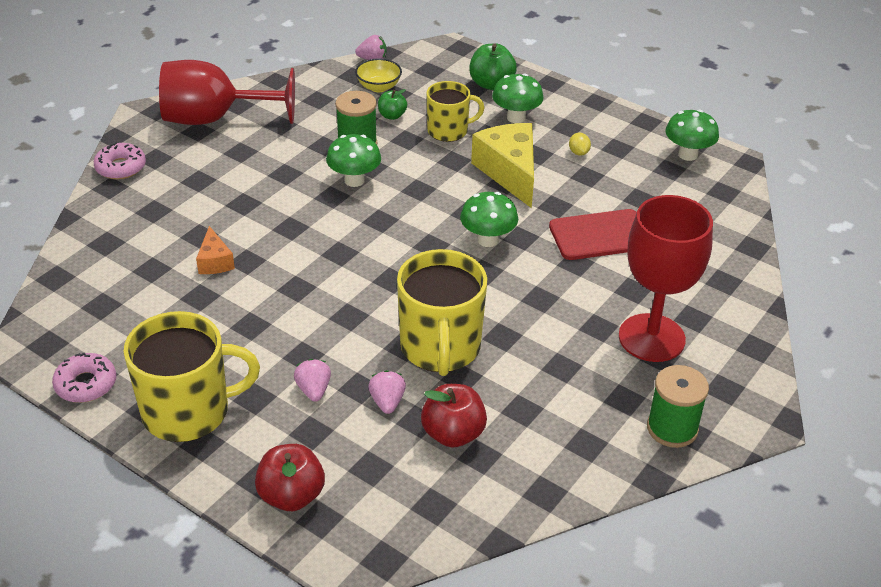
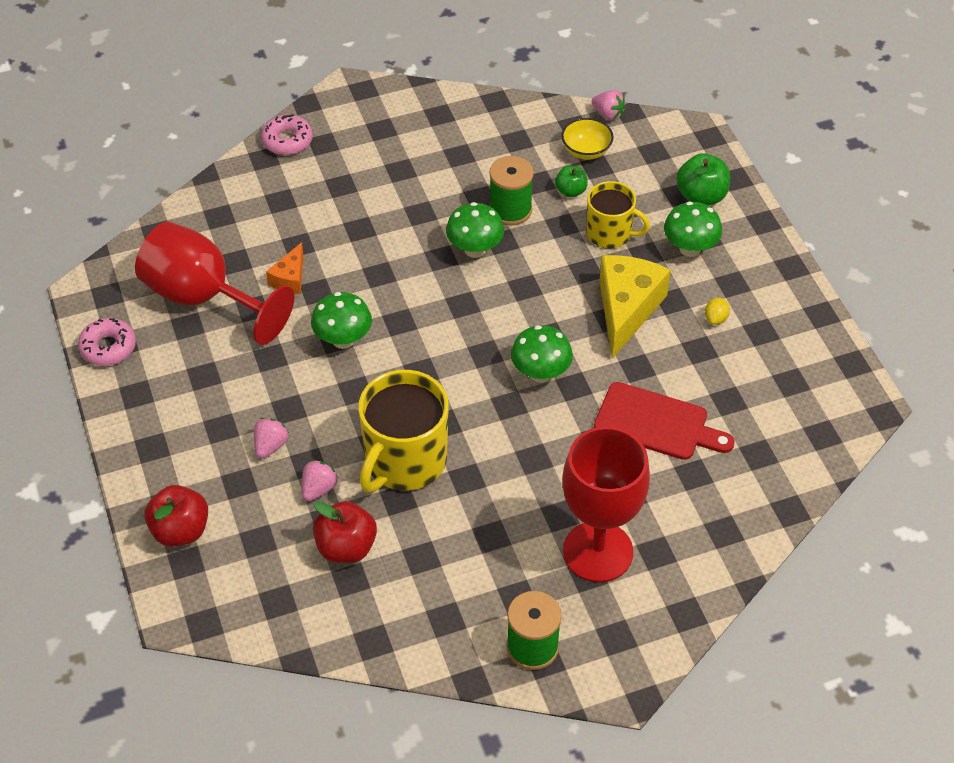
camera: 35 degrees right, 10 degrees up
(188, 411) = (163, 413): yellow mug -> none
(214, 119) = (405, 121): red goblet -> red goblet (203, 297)
(688, 154) = (827, 374): green mushroom -> green mushroom (343, 340)

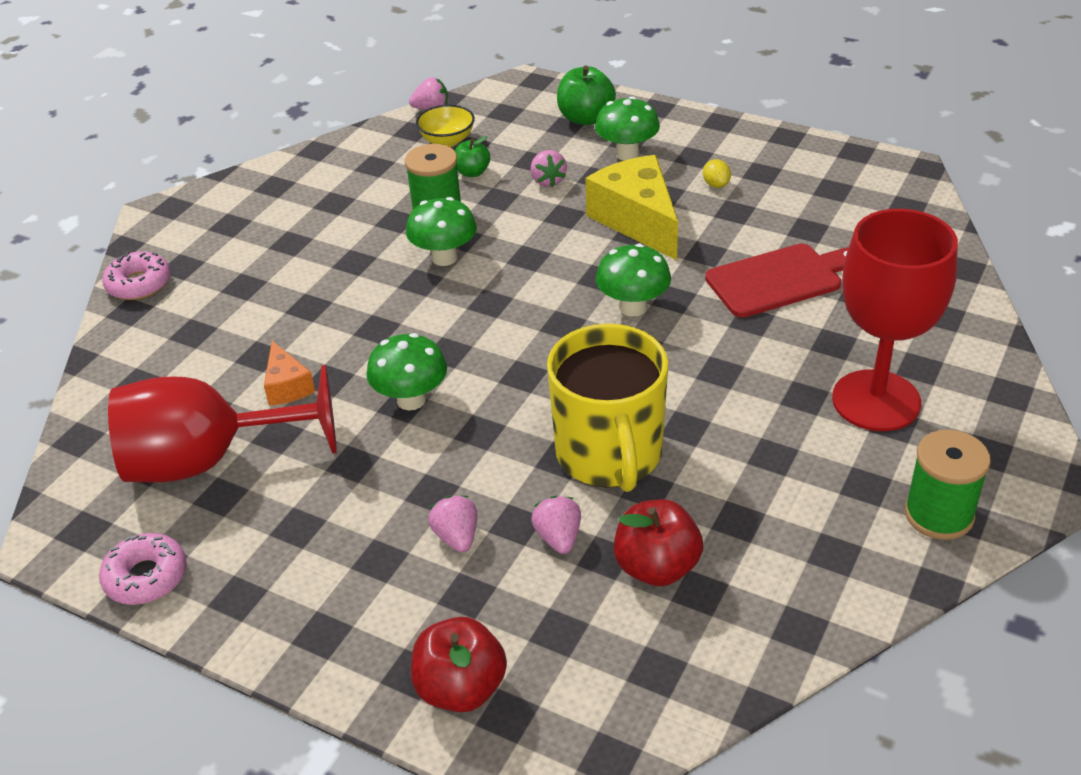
camera: 40 degrees left, 10 degrees down
(610, 233) = (548, 181): yellow mug -> pink strawberry

